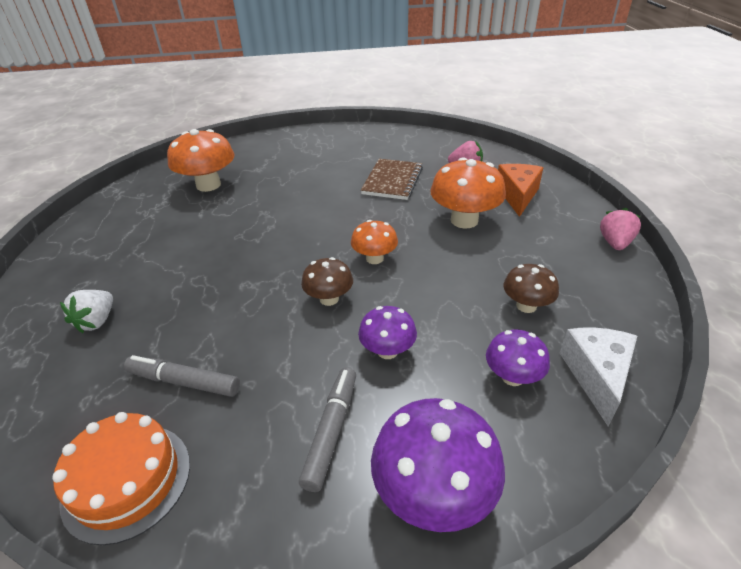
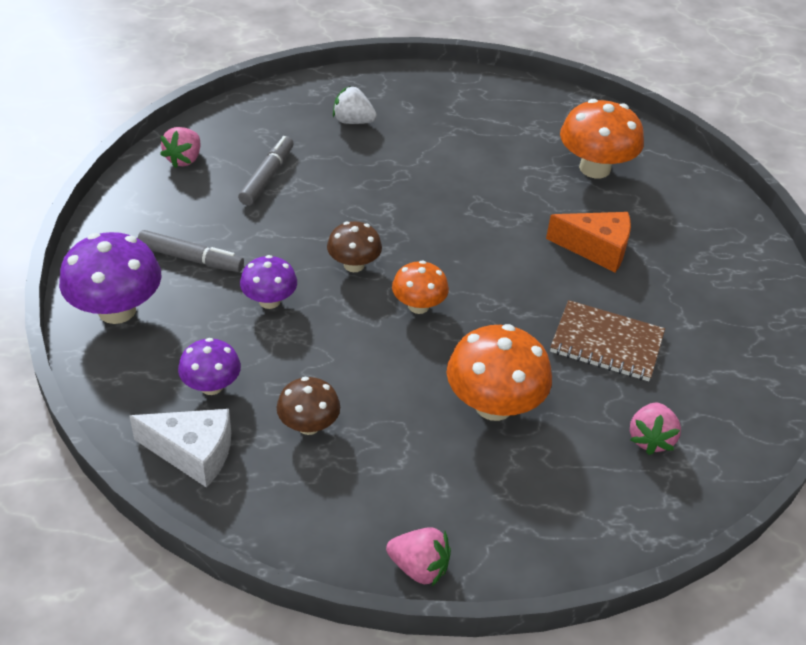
camera: 90 degrees right, 5 degrees up
(127, 481) = (184, 159): orange cake -> pink strawberry
(517, 195) = (560, 485): orange cheese -> orange cheese (596, 249)

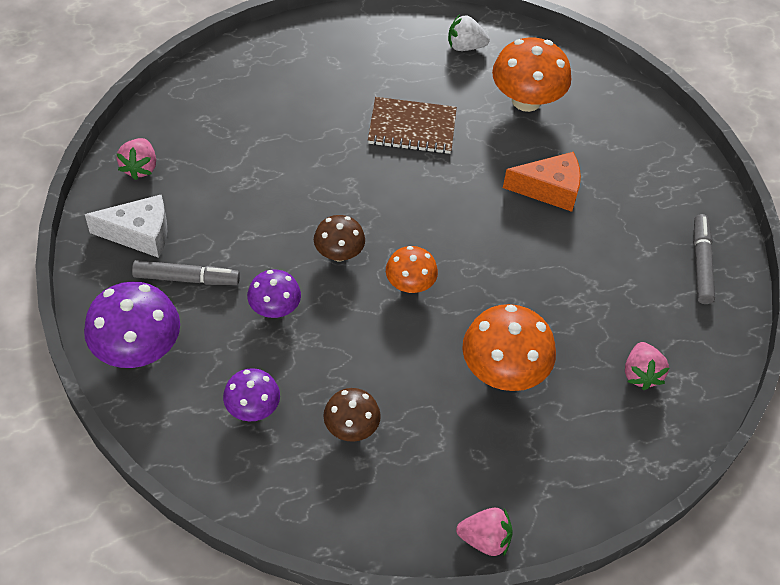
camera: 15 degrees left, 10 degrees up
(193, 453) = (260, 478): white cheese -> white cheese (140, 234)
(267, 177) = (226, 172): grey marker -> grey marker (701, 264)
(353, 121) = (287, 90): white strawberry -> white strawberry (465, 46)
(606, 343) = (582, 287): brown notebook -> brown notebook (412, 128)

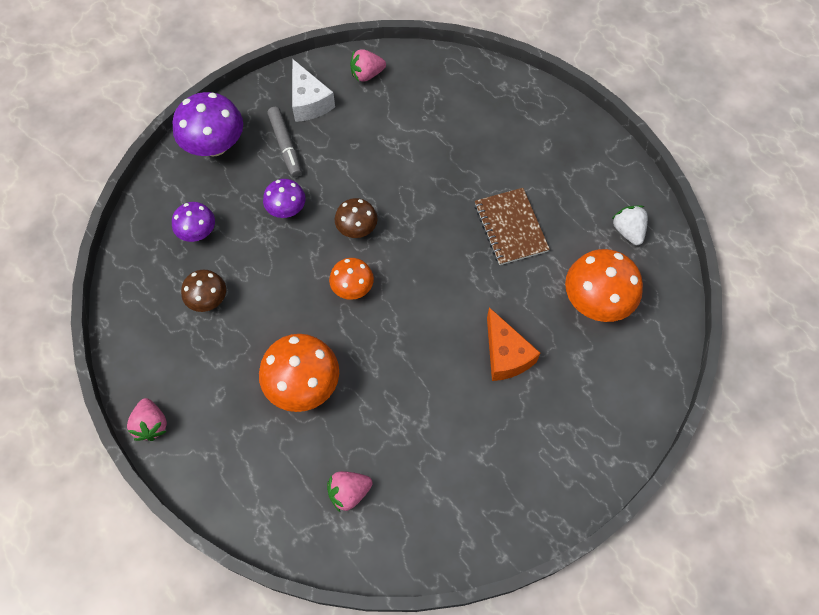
camera: 70 degrees right, 10 degrees up
(701, 264) = (492, 508): grey marker -> none

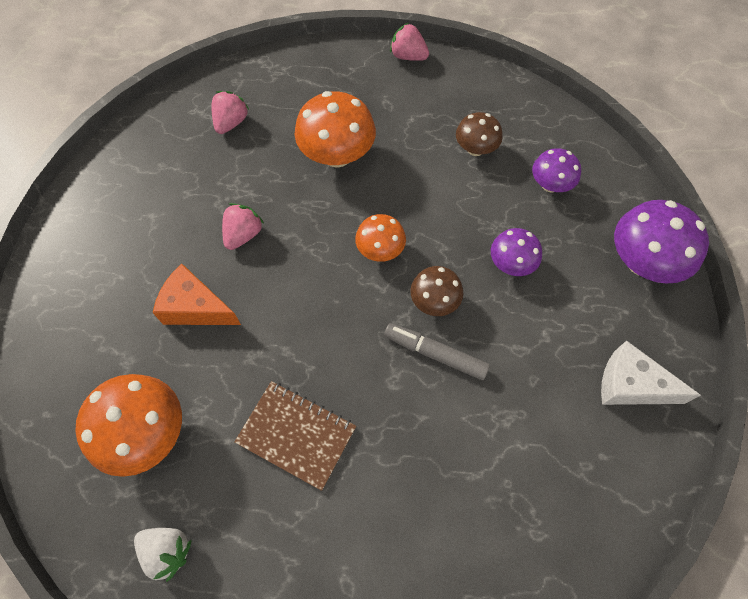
camera: 135 degrees right, 0 degrees up
(285, 145) = (589, 319): grey marker -> grey marker (435, 354)
(367, 74) = (623, 478): pink strawberry -> pink strawberry (243, 234)

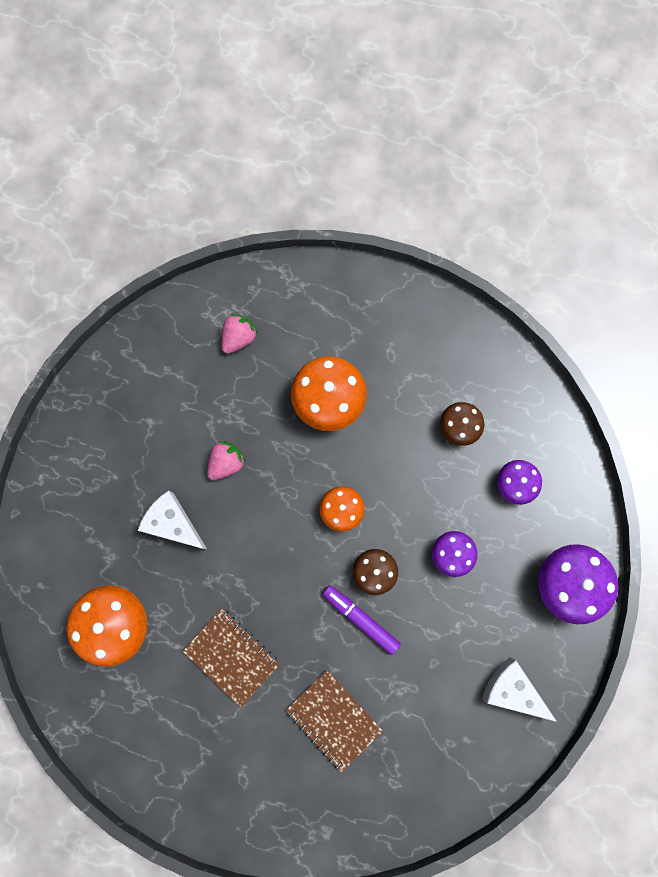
camera: 15 degrees right, 15 degrees up
(167, 551) = (118, 718): white strawberry -> none
(196, 307) = (173, 523): orange cheese -> white cheese
(408, 56) = (427, 301): pink strawberry -> none
(435, 354) = (361, 619): grey marker -> purple marker
(439, 476) = (334, 719): none -> brown notebook

